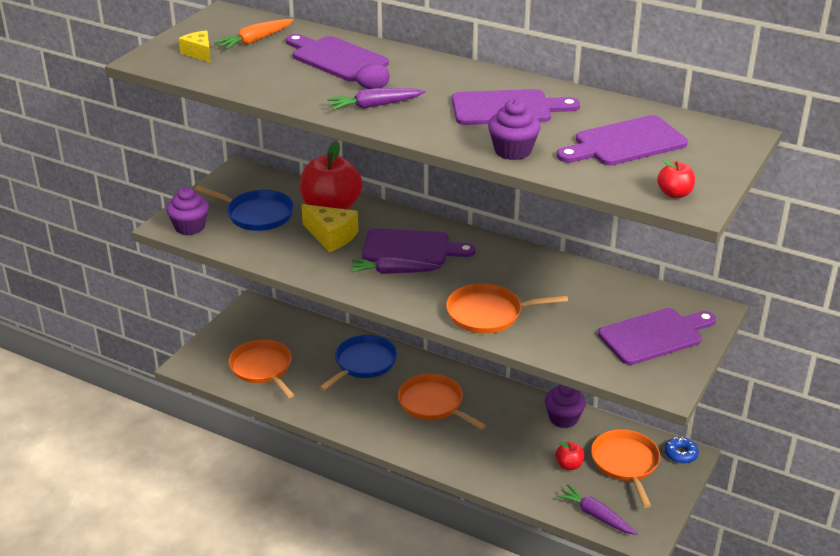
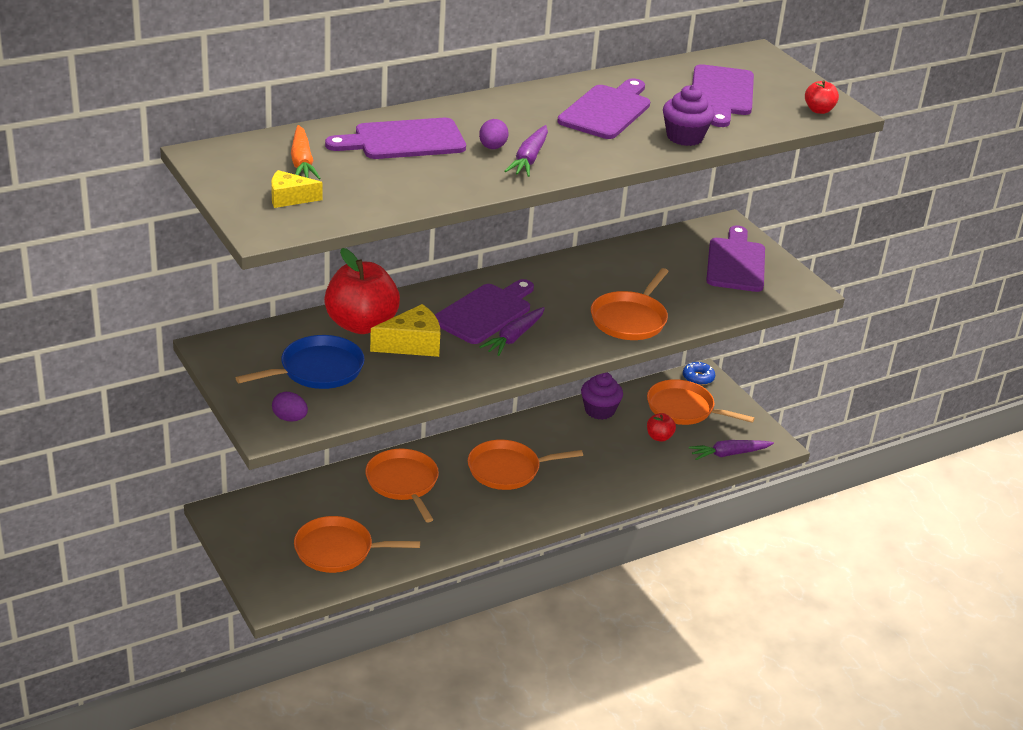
camera: 60 degrees left, 0 degrees up
(190, 227) = (290, 418): purple cupcake -> purple egg
(363, 363) = (403, 483): blue pan -> orange pan

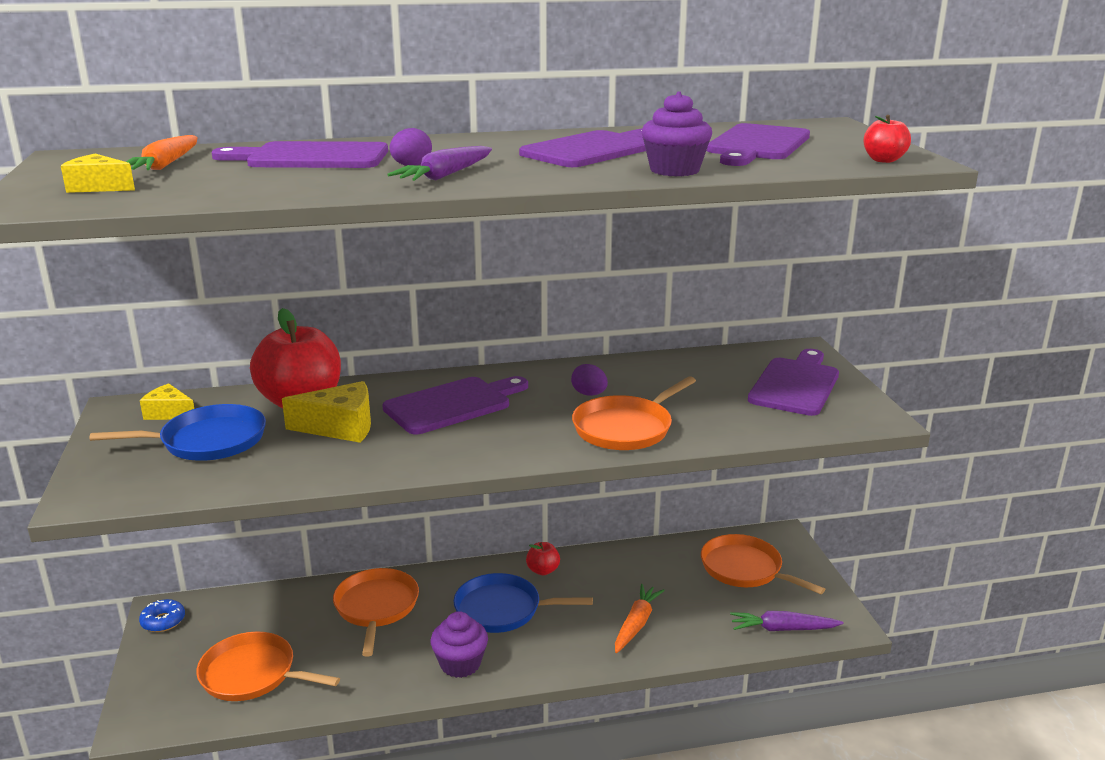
camera: 20 degrees right, 10 degrees down
(260, 347) = (169, 413): none -> yellow cheese
(290, 418) = (123, 487): purple egg -> purple egg (589, 394)
(508, 469) = (503, 609): orange pan -> blue pan
(514, 337) = (467, 432): purple carrot -> none
(599, 410) = (643, 558): purple cupcake -> purple cupcake (460, 664)
(618, 466) = (636, 624): none -> orange carrot
(659, 437) = (701, 597): red apple -> red apple (543, 570)
(698, 378) = (775, 537): blue donut -> blue donut (163, 621)

